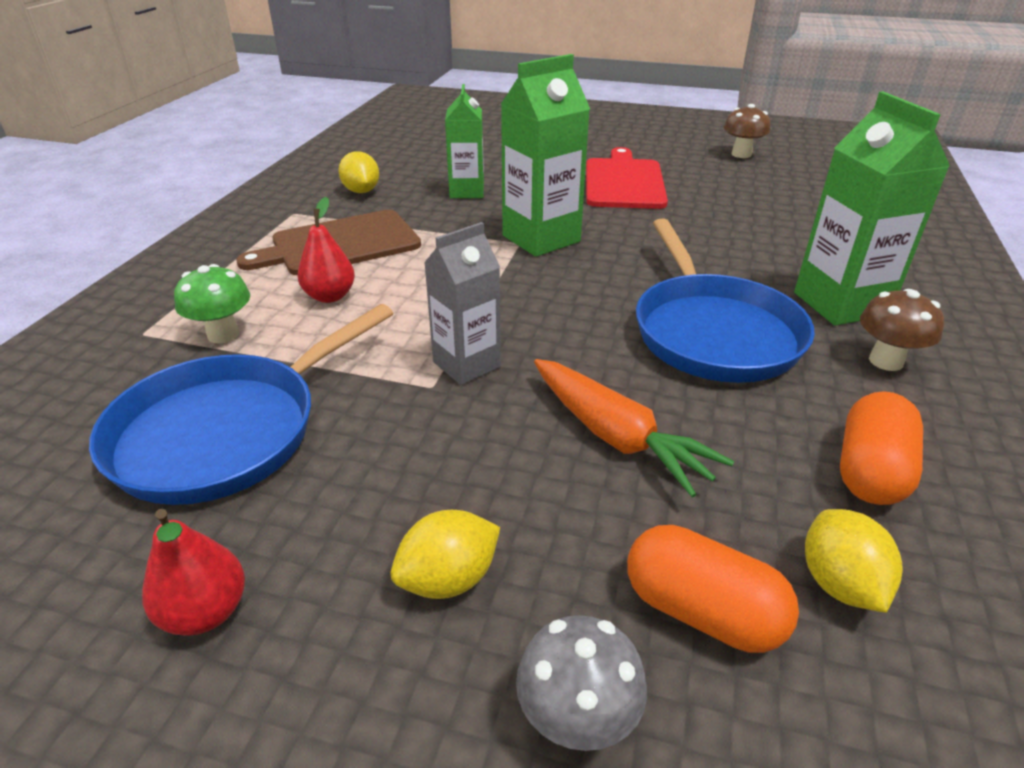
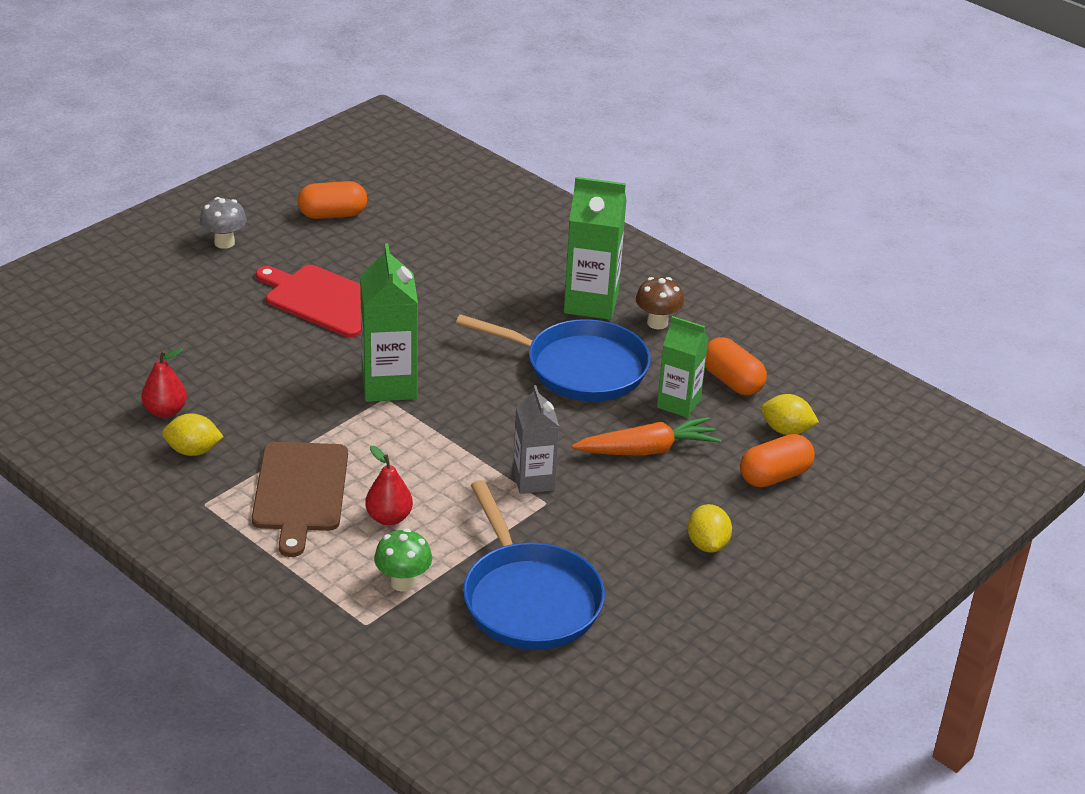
camera: 65 degrees left, 0 degrees up
(205, 612) = (676, 628): red pear -> red pear (165, 411)
(467, 191) = (258, 390): green carton -> green carton (678, 403)
(576, 720) = (802, 533): grey mushroom -> grey mushroom (224, 242)
(741, 154) = (332, 215): brown mushroom -> orange capsule

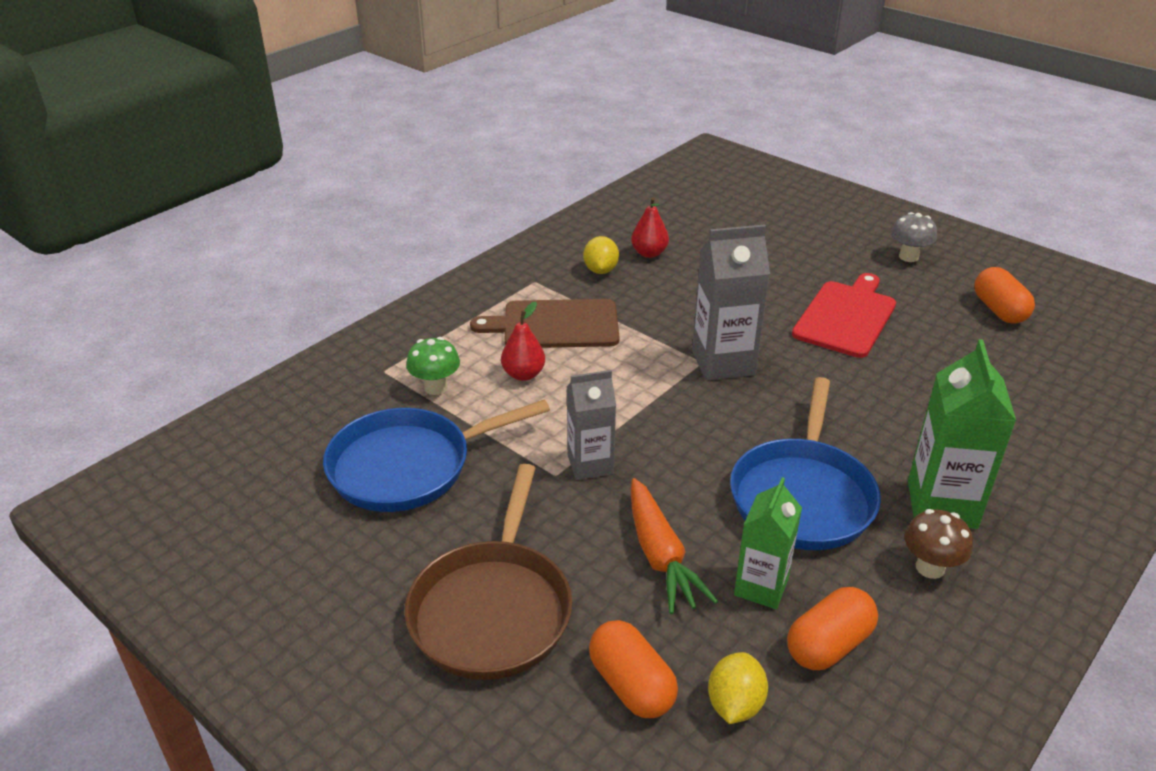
camera: 90 degrees right, 0 degrees up
(389, 385) = (723, 363): green carton -> grey carton
(707, 544) = (492, 609): yellow lemon -> brown pan

